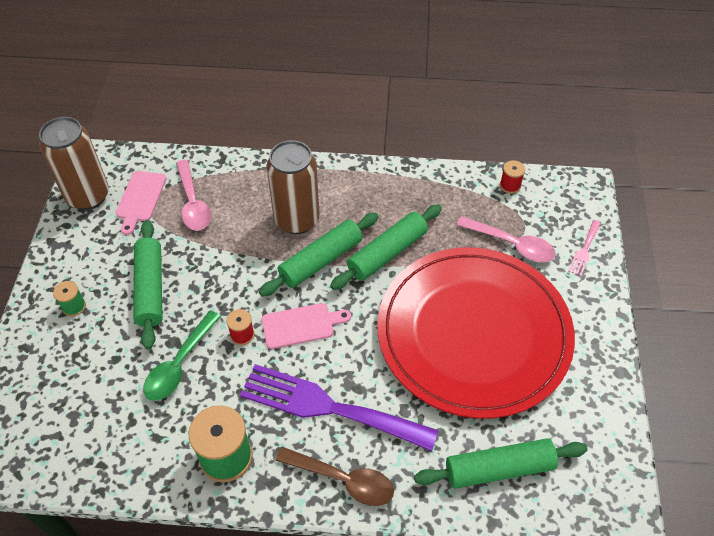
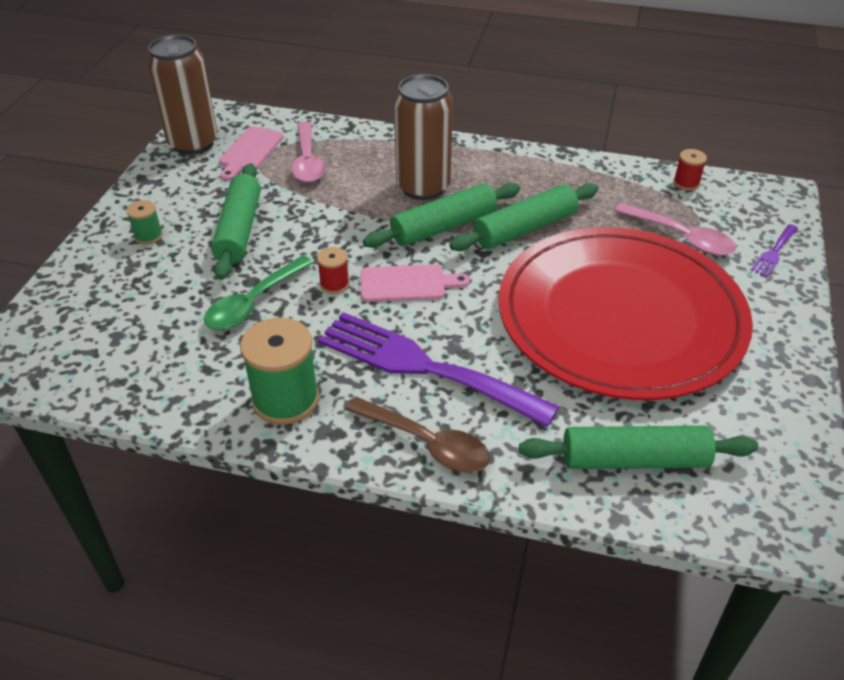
camera: 10 degrees right, 10 degrees down
(584, 250) = (774, 252): pink fork -> purple fork

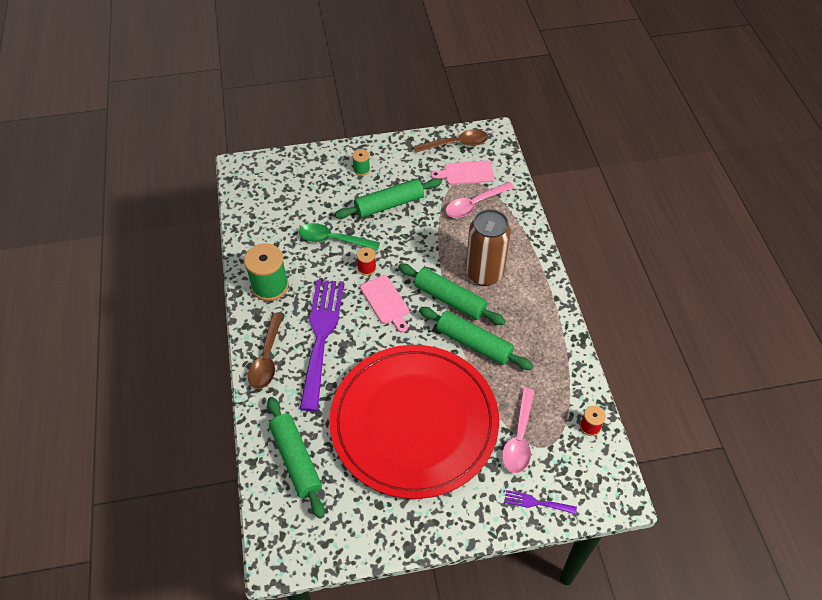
camera: 65 degrees right, 10 degrees up
(193, 143) = (456, 144): brown can -> brown spoon

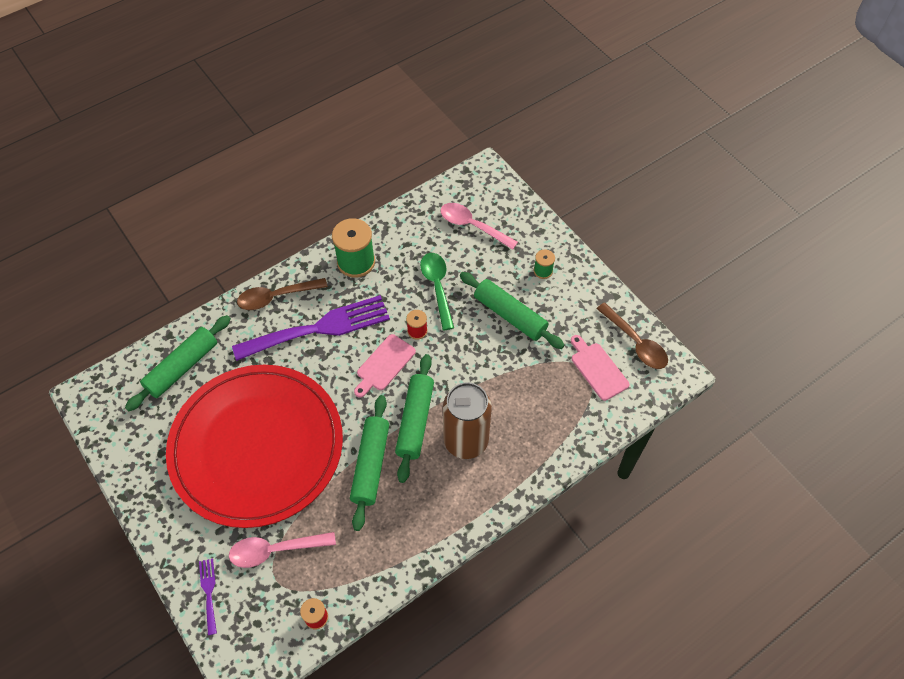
camera: 65 degrees right, 5 degrees up
(474, 204) = (556, 395): pink spoon -> pink spoon (472, 226)

